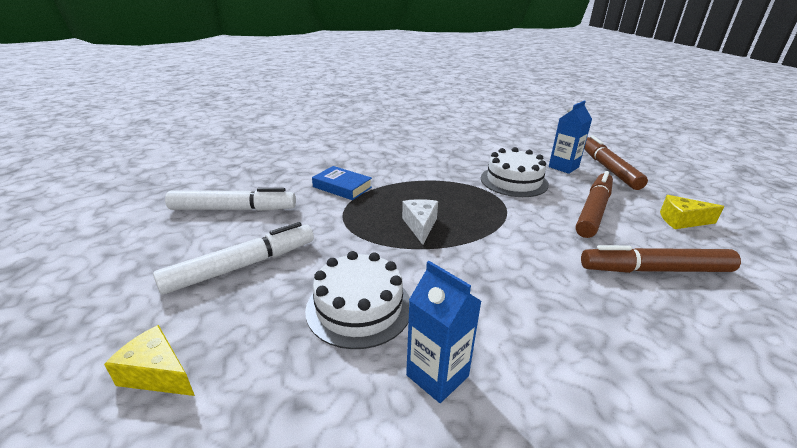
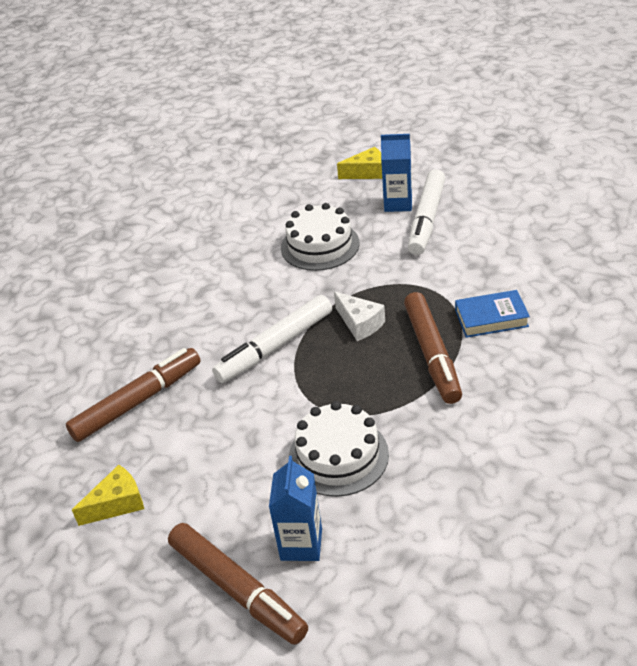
camera: 145 degrees right, 10 degrees up
(233, 209) = (524, 240): white marker -> white marker (276, 346)
(437, 375) = (241, 245): blue carton -> blue carton (398, 203)
(593, 211) = (218, 456): brown marker -> brown marker (432, 353)

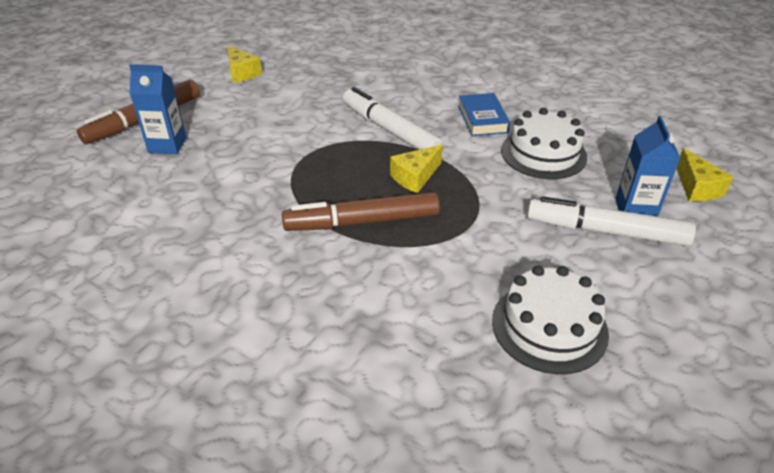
camera: 85 degrees right, 0 degrees up
(137, 402) = (338, 73): brown marker -> none
(338, 456) = (248, 162): white cake -> white cake (549, 326)
(360, 324) = (415, 177): white cheese -> yellow cheese
(491, 318) = (414, 270): blue book -> blue book (482, 119)

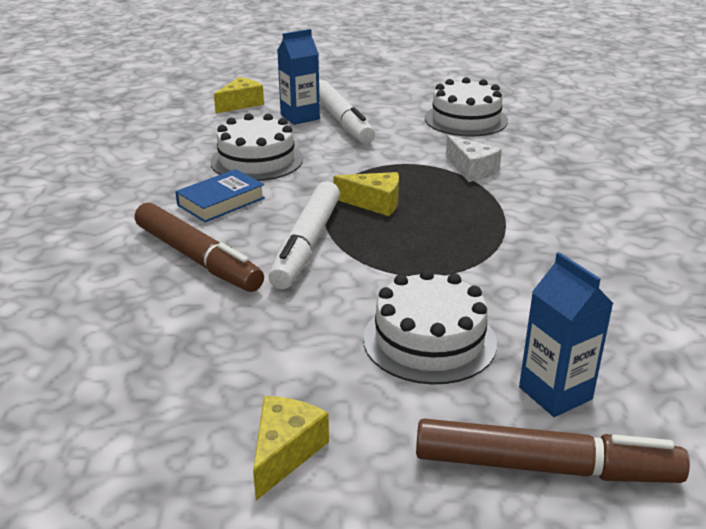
camera: 125 degrees left, 10 degrees down
(251, 130) = (429, 340): none -> white cake
(363, 222) = (472, 204): brown marker -> brown marker (197, 258)
(421, 256) = (471, 170): none -> white cheese

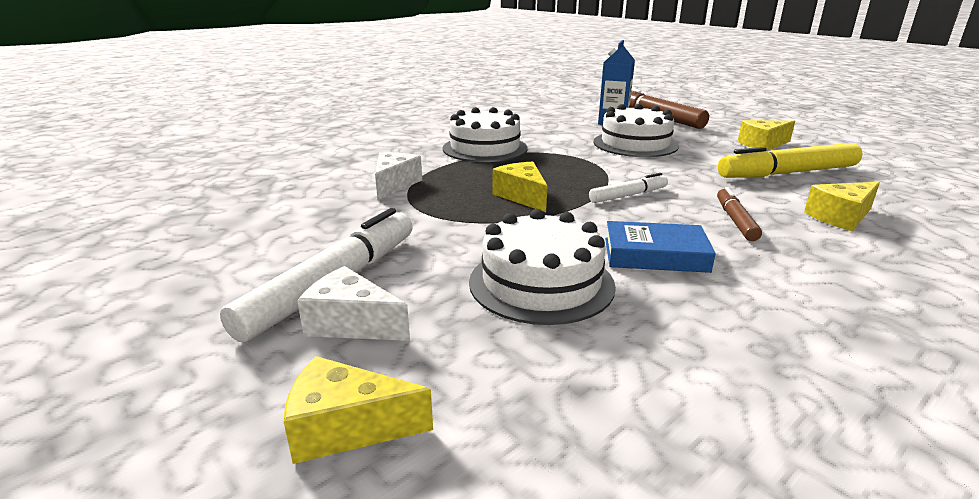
camera: 130 degrees left, 5 degrees down
(112, 309) = (841, 217): none -> yellow cheese
(197, 258) = (735, 221): brown marker -> brown marker, size x0.54
(199, 373) = (788, 173): none -> yellow marker
(300, 117) = (352, 324): blue carton -> white cheese
(307, 244) = (627, 195): white marker -> white marker, size x0.54
(466, 119) = (249, 218): white cake -> white cake (485, 148)

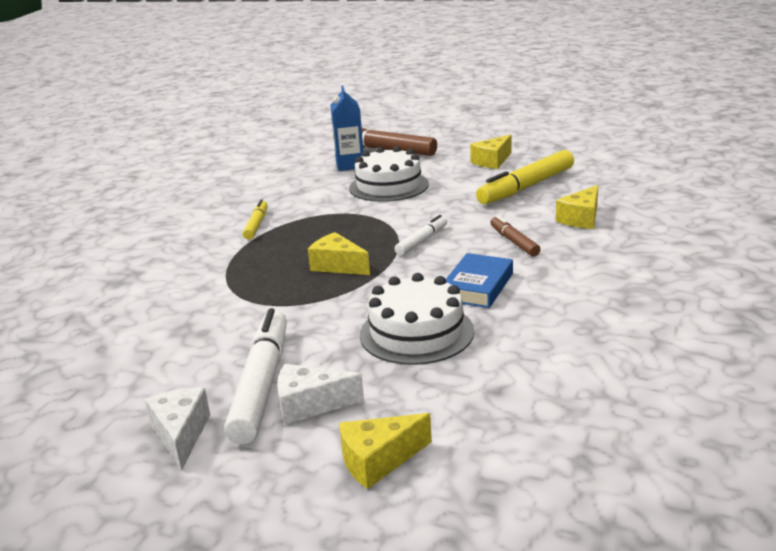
camera: 25 degrees left, 0 degrees up
(394, 184) = (211, 286): white cheese -> white cheese (181, 434)
(485, 148) = (256, 225): white cake -> yellow marker
(655, 255) = (478, 286): blue book -> blue book turned 45 degrees counterclockwise

